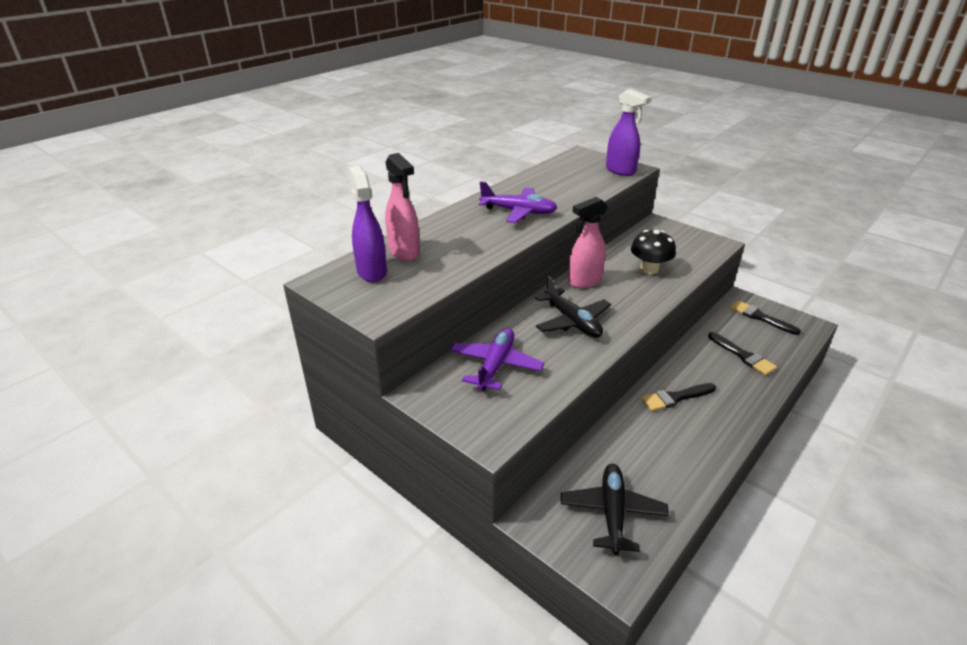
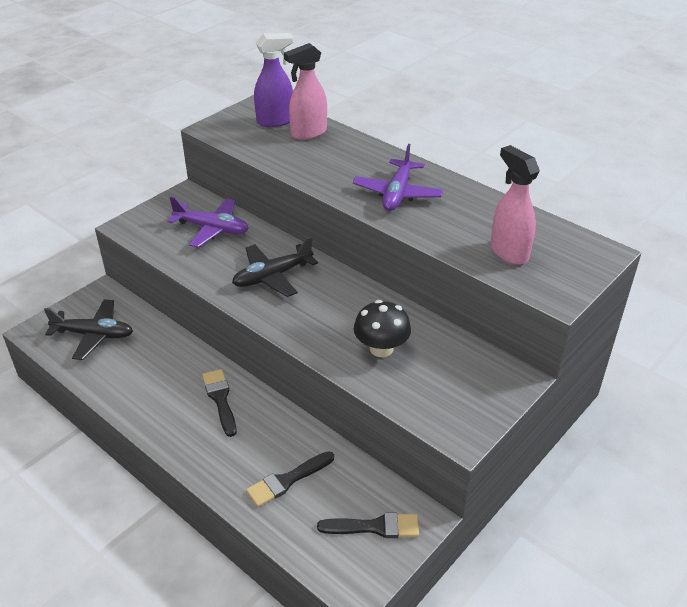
camera: 90 degrees right, 5 degrees up
(584, 281) = (350, 291): pink spray bottle -> pink spray bottle (508, 252)
(620, 171) = (543, 282): purple spray bottle -> none
(760, 317) = (375, 527): black brush -> black brush turned 45 degrees clockwise

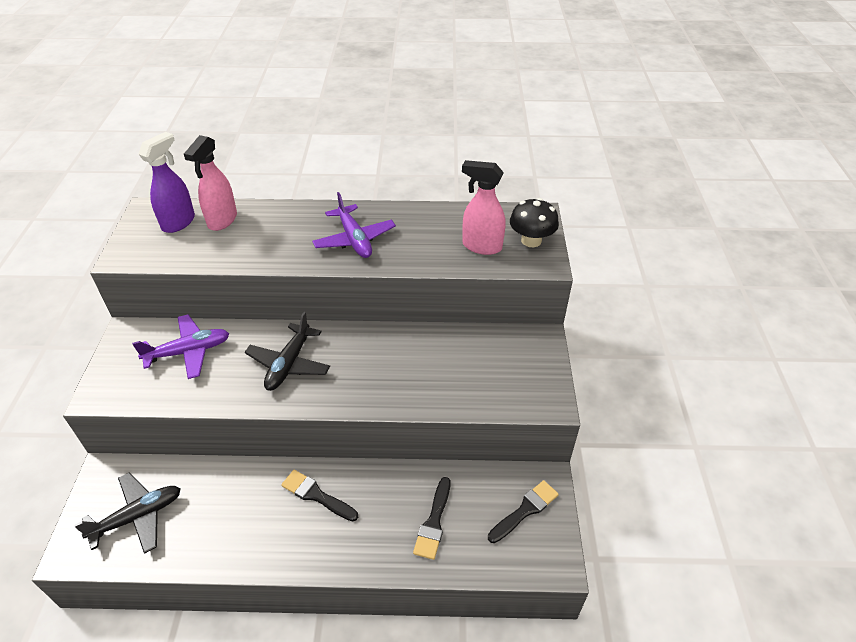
camera: 40 degrees left, 5 degrees up
(381, 348) = (434, 373): black mushroom -> black mushroom (531, 240)

